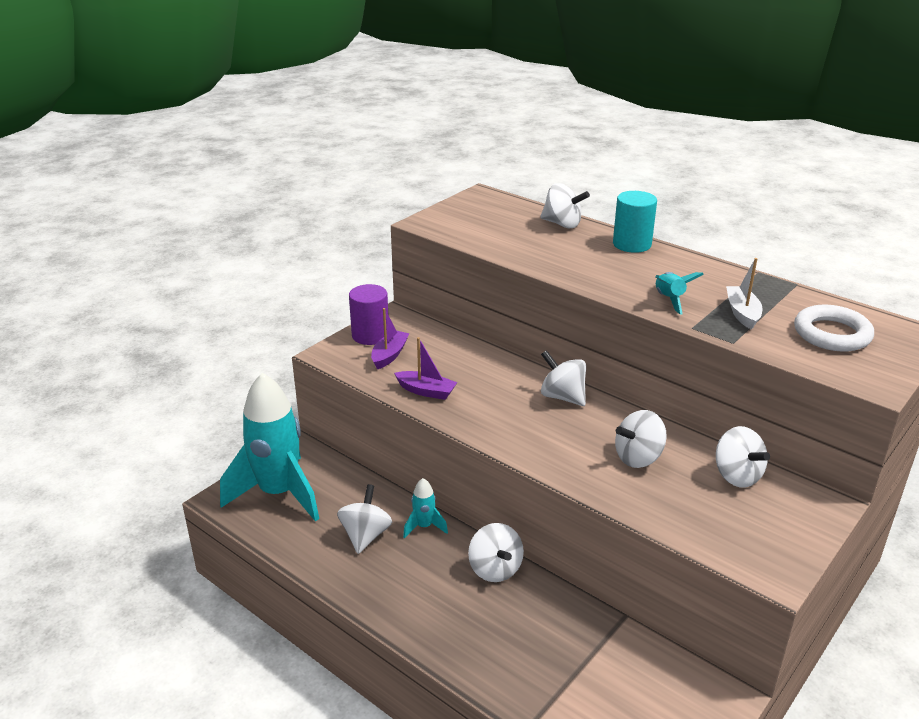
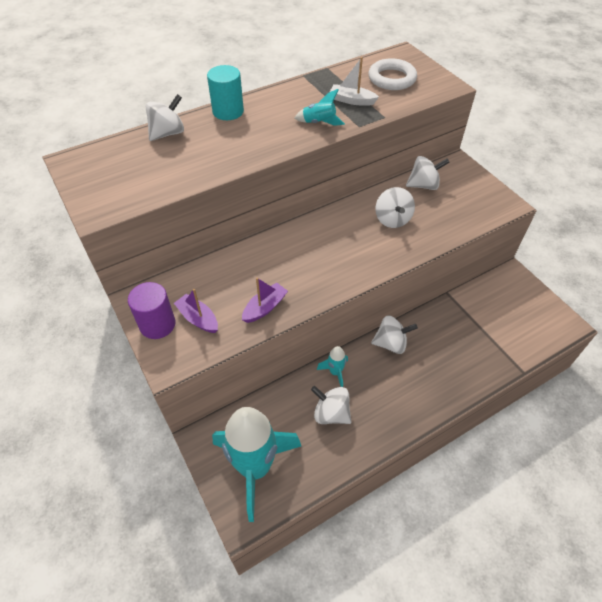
camera: 70 degrees left, 20 degrees up
(562, 397) = (311, 232): white spinning top -> none

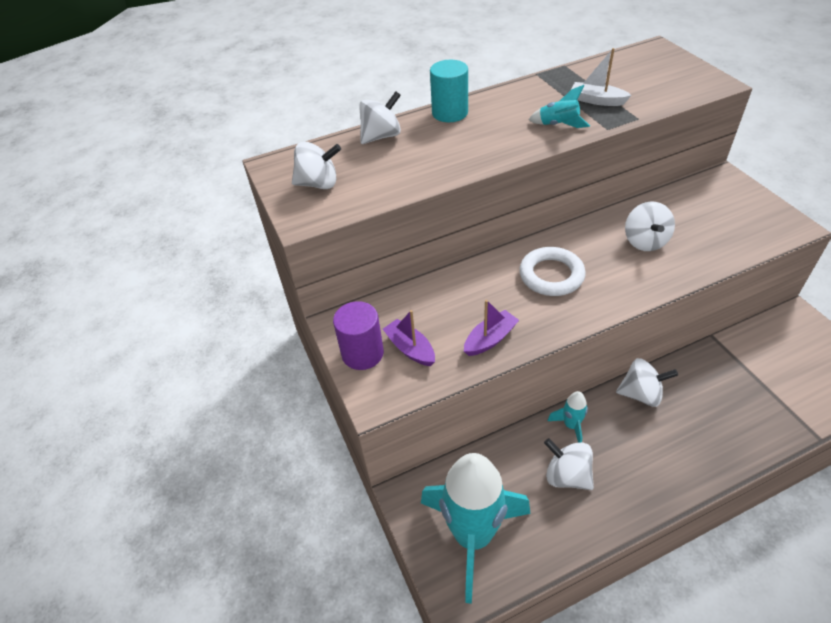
camera: 10 degrees right, 5 degrees down
(392, 78) = (644, 76): white ring -> white ring (551, 275)
(423, 185) = (682, 202): white spinning top -> white spinning top (318, 184)

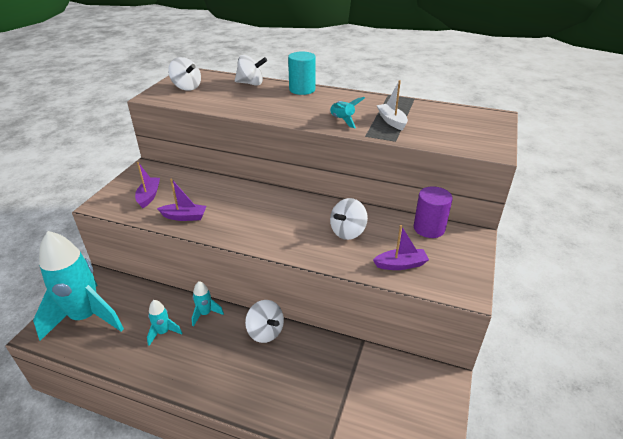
camera: 40 degrees right, 10 degrees down
(362, 353) = (130, 184): purple cylinder -> purple cylinder (429, 228)
(551, 275) = (265, 212): white ring -> none
(567, 476) = (163, 332): white spinning top -> turquoise rocket
(725, 239) = (401, 264): none -> purple boat

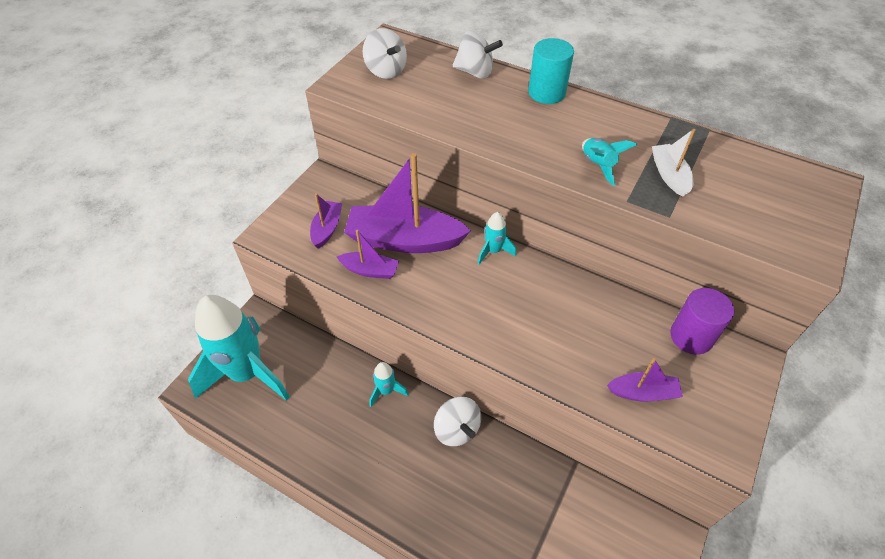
camera: 10 degrees right, 15 degrees up
(163, 332) = (335, 410): turquoise rocket -> turquoise rocket (493, 251)
(210, 196) = (404, 240): none -> purple boat
(348, 232) = (579, 326): white spinning top -> none

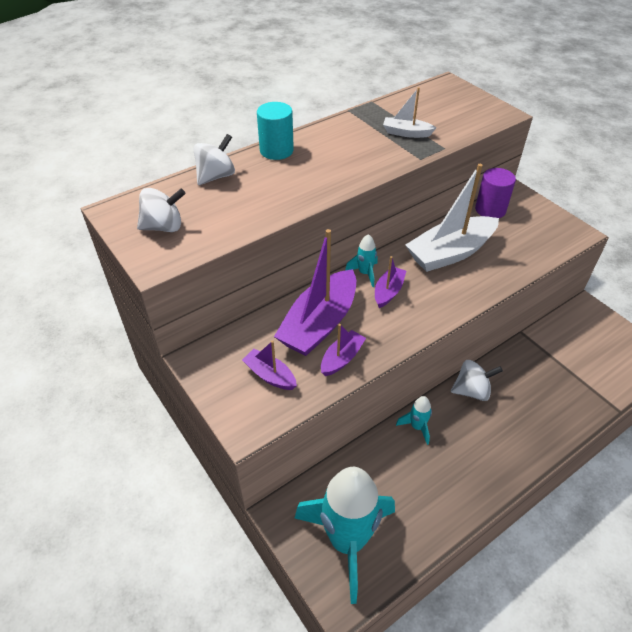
camera: 65 degrees left, 5 degrees down
(577, 315) = (450, 253): none -> white boat
(598, 166) = (377, 157): turquoise rocket -> none
(643, 392) = (526, 248): purple boat -> purple boat (388, 291)

